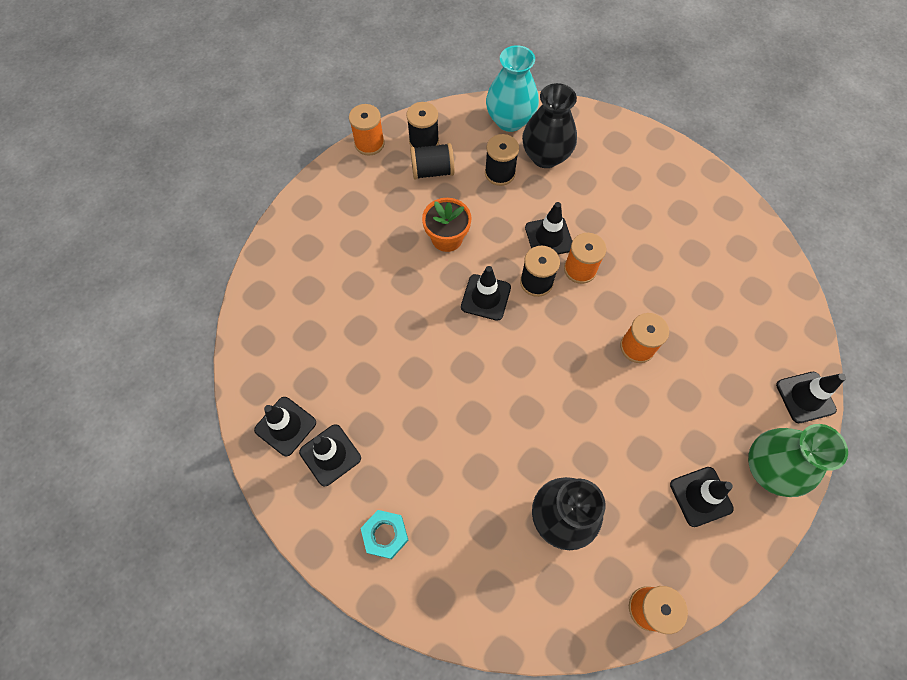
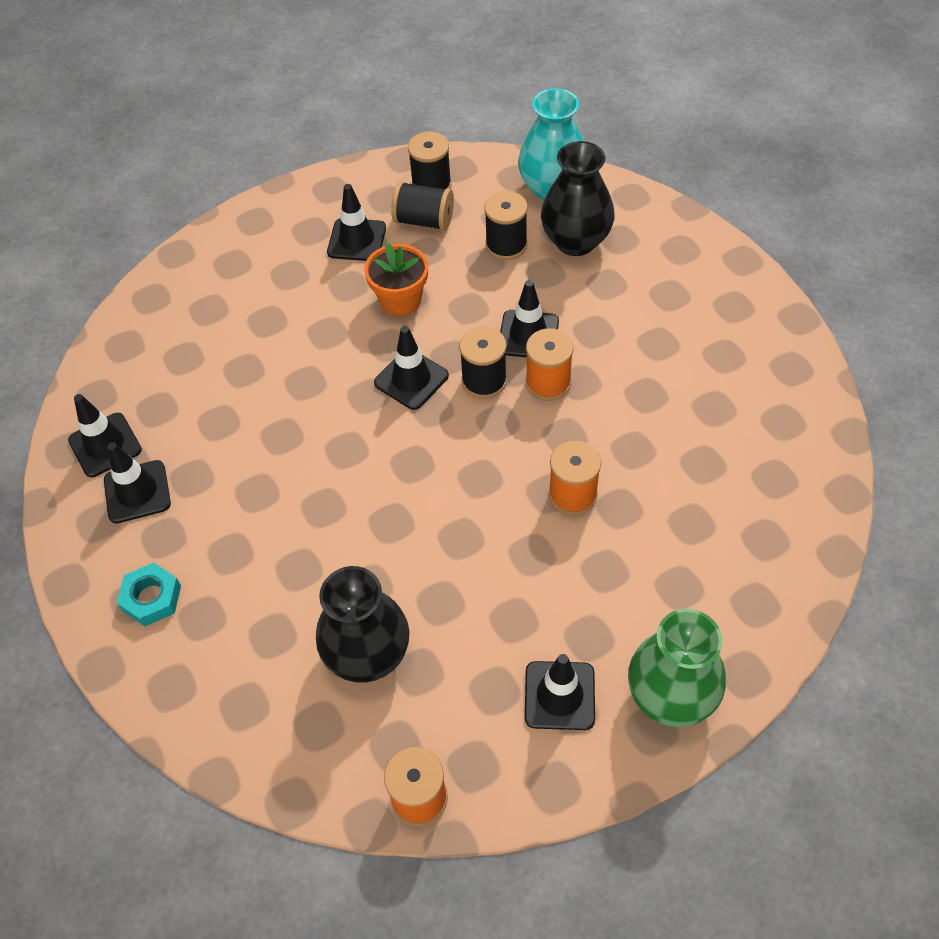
camera: 25 degrees right, 10 degrees down
(369, 143) = (365, 171): orange spool -> none
(805, 397) = (771, 628): black traffic cone -> black traffic cone (357, 240)

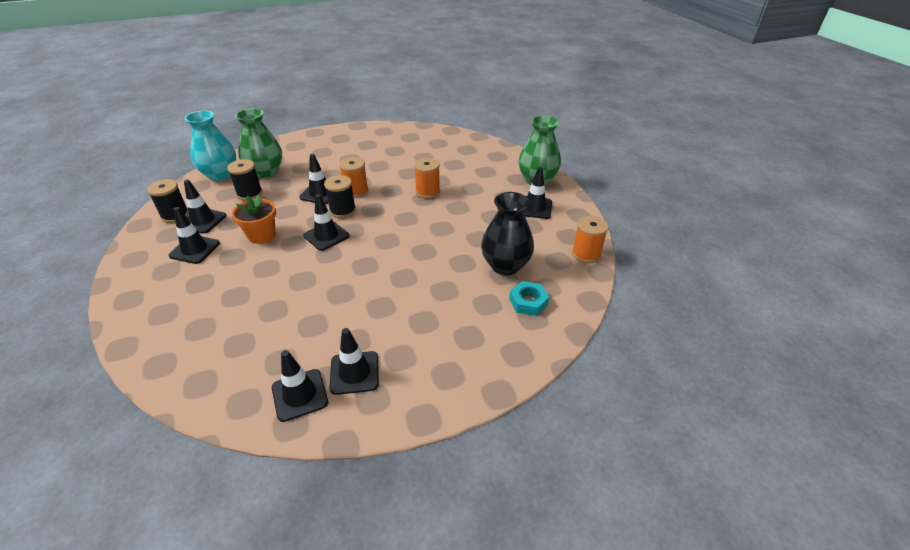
camera: 85 degrees left, 15 degrees down
(151, 598) = (448, 363): turquoise nut -> turquoise nut (528, 302)
(424, 220) = (203, 221): black spool -> black traffic cone
(575, 241) = (266, 172): black vase -> green vase

